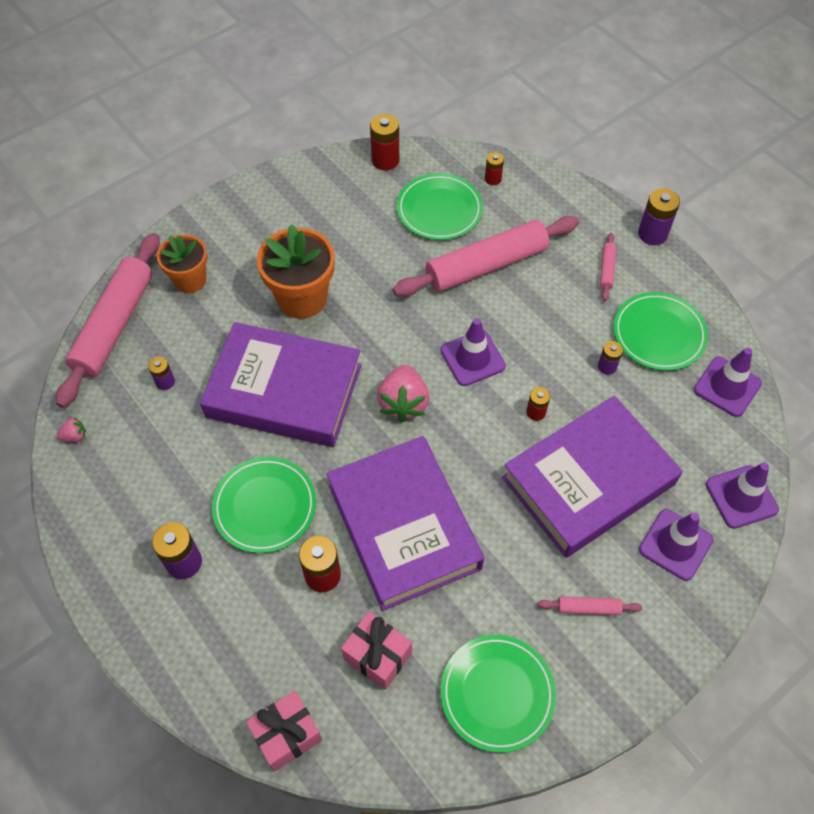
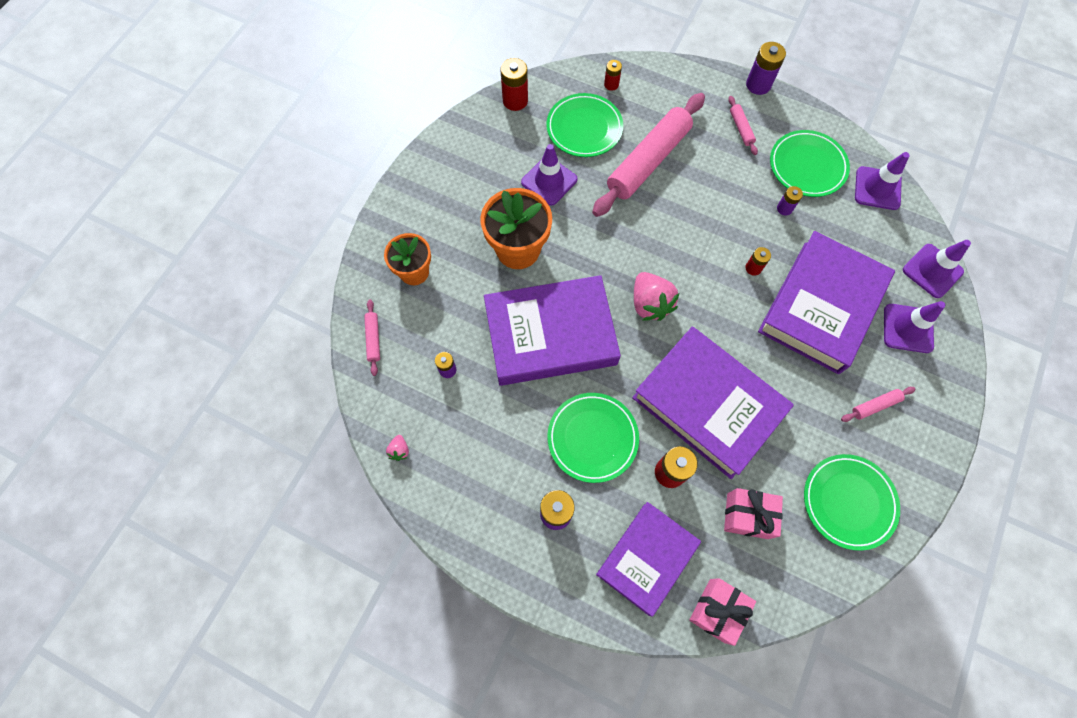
camera: 25 degrees left, 10 degrees up
(75, 436) = (399, 450): pink strawberry -> pink strawberry turned 135 degrees clockwise
(114, 325) = (373, 339): pink rolling pin -> pink rolling pin, size x0.41
(247, 648) = (646, 558): none -> purple book
(472, 358) = (681, 244): purple traffic cone -> purple traffic cone (549, 181)

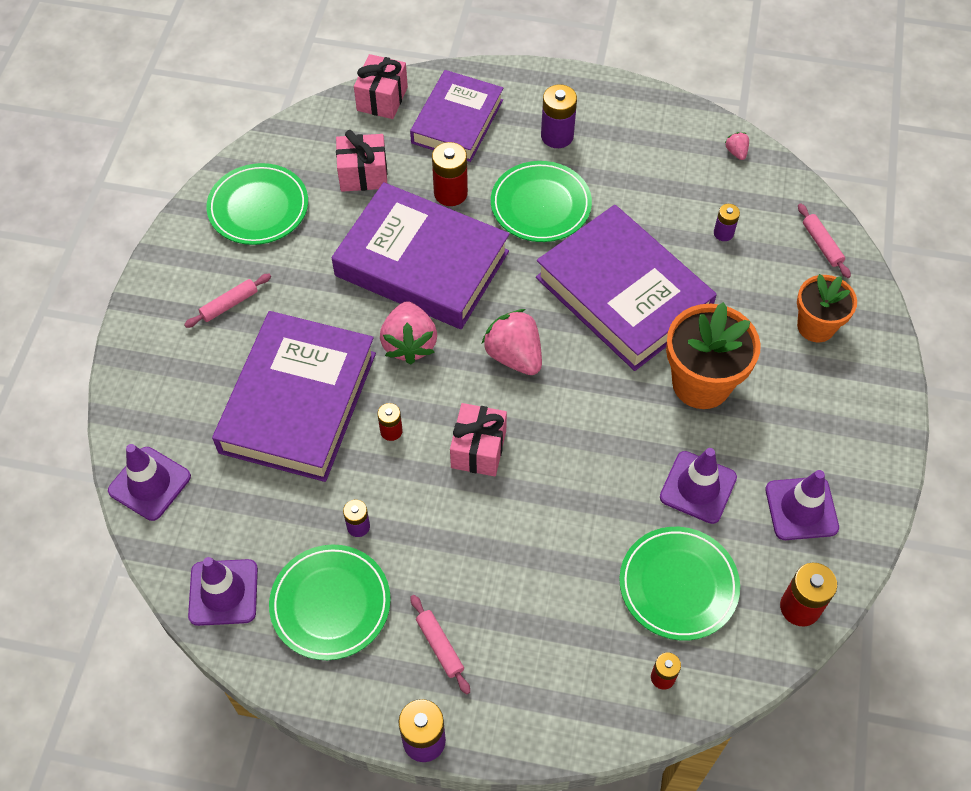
camera: 165 degrees right, 10 degrees down
(550, 334) = (623, 294): purple book -> purple book turned 75 degrees clockwise
(648, 161) = (568, 553): pink rolling pin -> none
(692, 240) = (478, 449): none -> pink gift
(729, 333) = (409, 344): none -> pink strawberry
(908, 328) = (187, 400): purple traffic cone -> purple traffic cone (801, 508)

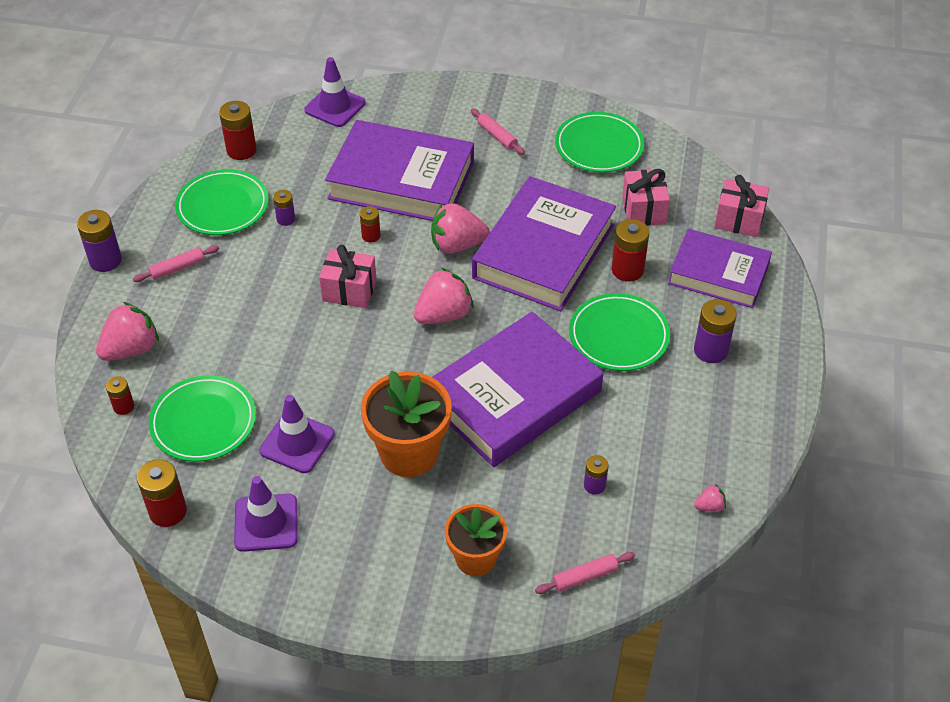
camera: 90 degrees right, 10 degrees down
(223, 592) = (241, 150): purple traffic cone -> red battery
(574, 682) = (131, 349): none -> pink strawberry

